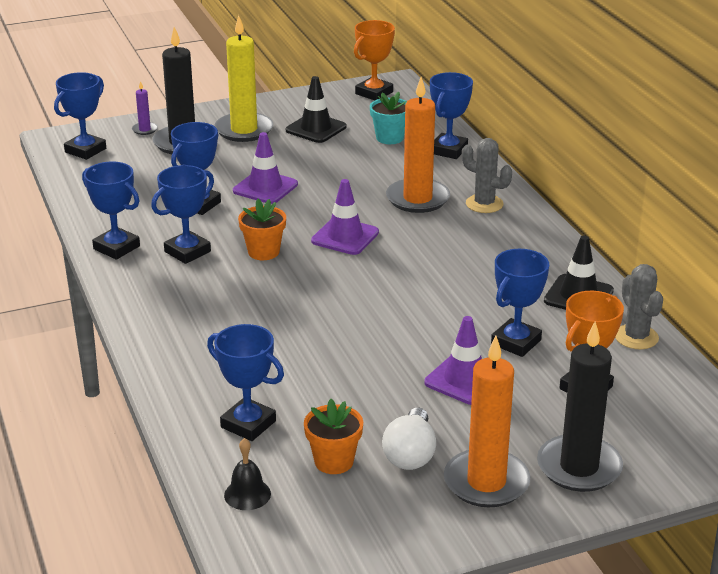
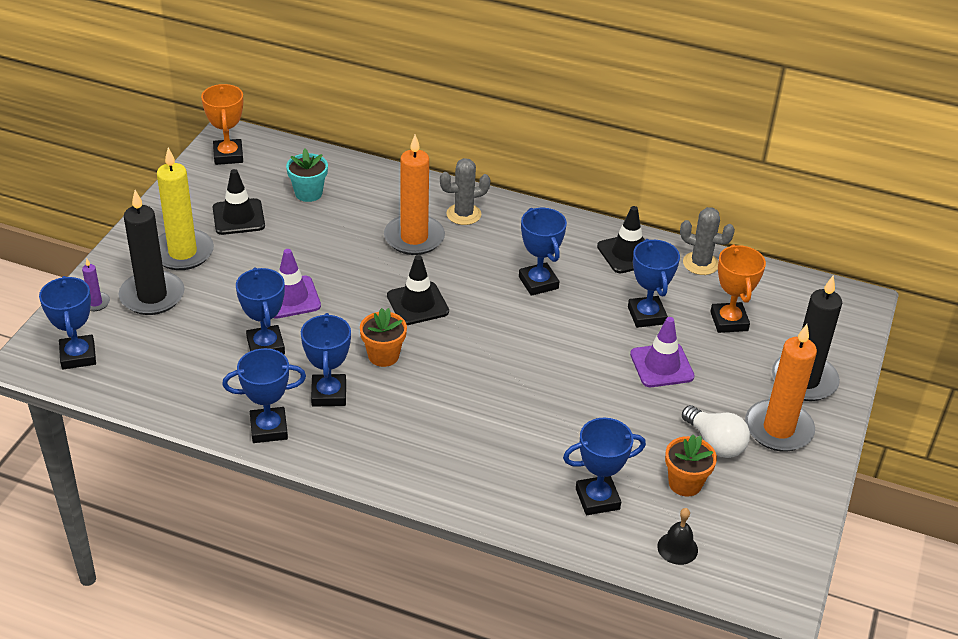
camera: 50 degrees left, 10 degrees up
(345, 237) = (417, 304): purple traffic cone -> black traffic cone
(448, 150) = (368, 180): blue trophy -> blue trophy (538, 282)

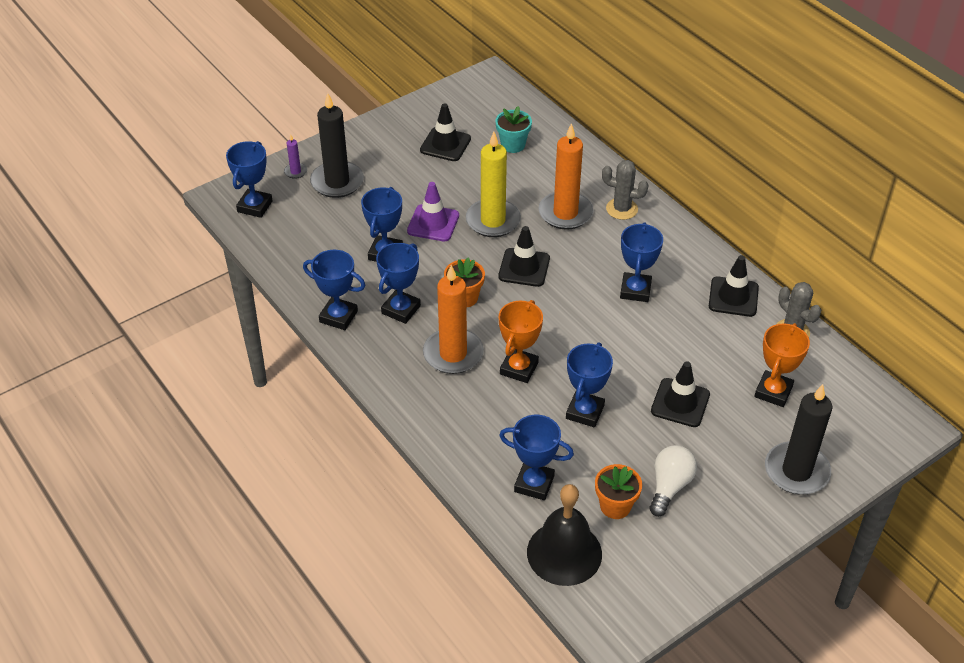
camera: 35 degrees right, 5 degrees up
(182, 252) = (384, 157): yellow candle -> yellow candle (493, 221)
(228, 155) = (477, 92): orange trophy -> orange trophy (519, 368)
(646, 315) = (704, 356): blue trophy -> blue trophy (585, 412)
(661, 365) = (680, 403): purple traffic cone -> black traffic cone
(677, 548) = (564, 553): black bell -> black bell, size x2.04
(715, 443) = (669, 486): white light bulb -> white light bulb turned 150 degrees counterclockwise
(778, 429) = (735, 501): orange candle -> orange candle (453, 354)

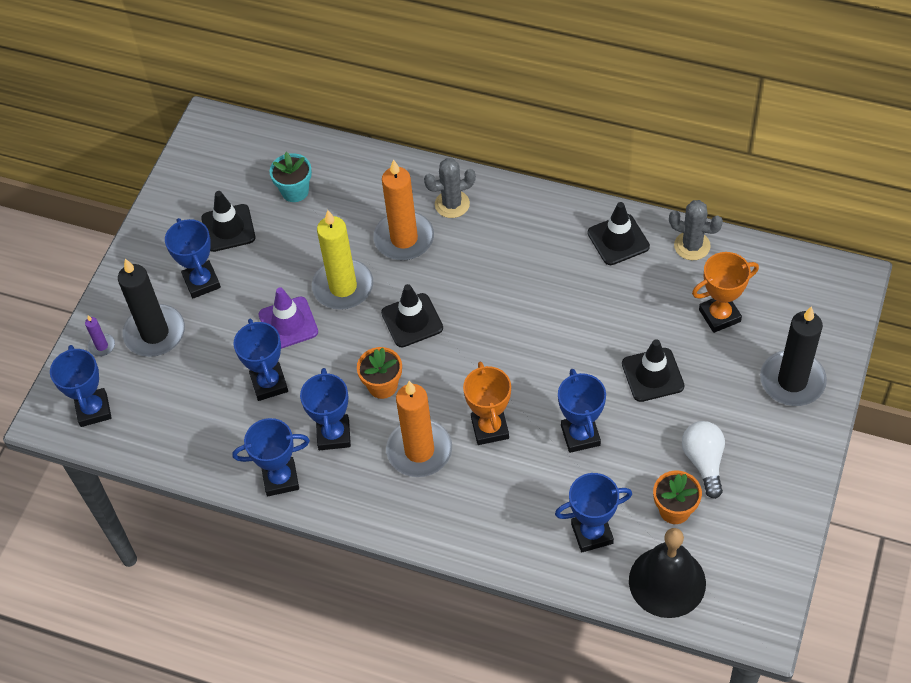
camera: 30 degrees left, 10 degrees up
(635, 290) = (530, 284): blue trophy -> blue trophy (202, 282)
(773, 392) = (719, 315): orange trophy -> orange trophy turned 75 degrees clockwise

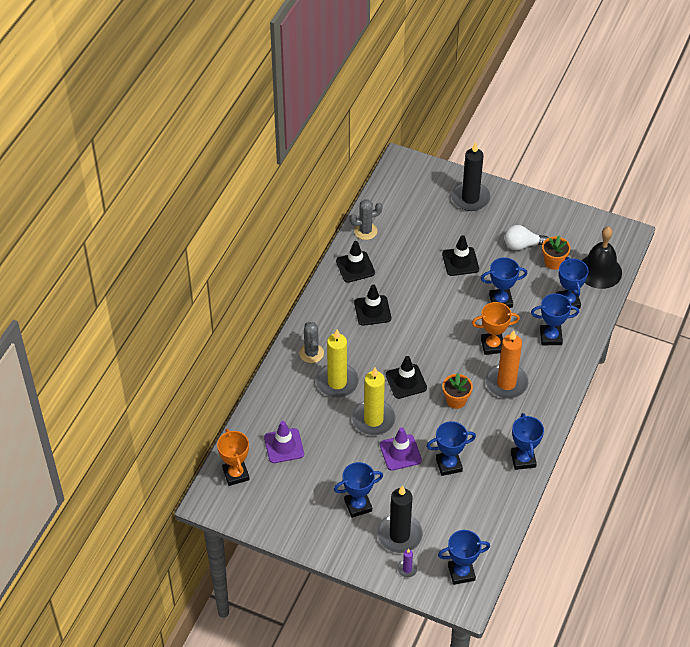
camera: 90 degrees left, 5 degrees down
(228, 228) = (311, 488): black traffic cone -> black traffic cone (372, 310)
(295, 191) = (284, 446): turquoise flower pot -> purple traffic cone
(333, 435) = (491, 429): blue trophy -> blue trophy (550, 337)
(404, 239) = (337, 382): orange candle -> yellow candle
(692, 246) = (365, 231): grey cactus -> grey cactus turned 45 degrees clockwise
(719, 315) = (420, 225): orange trophy -> orange trophy (236, 474)

